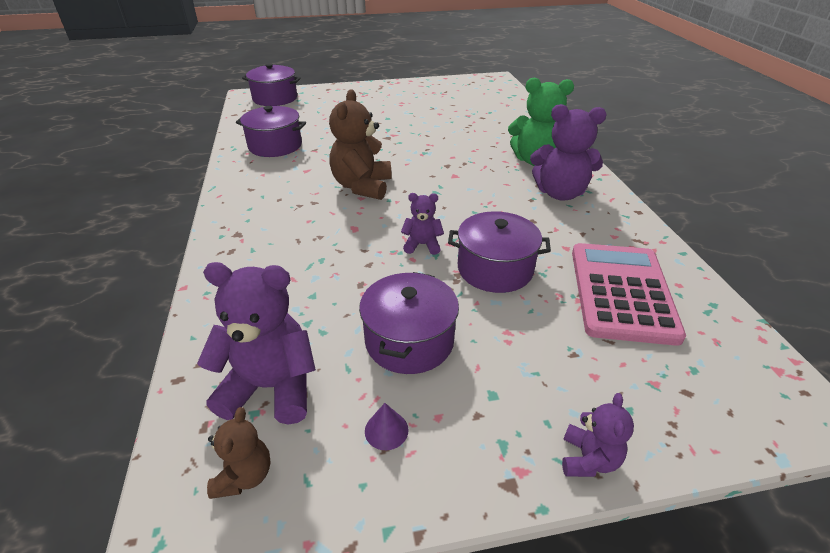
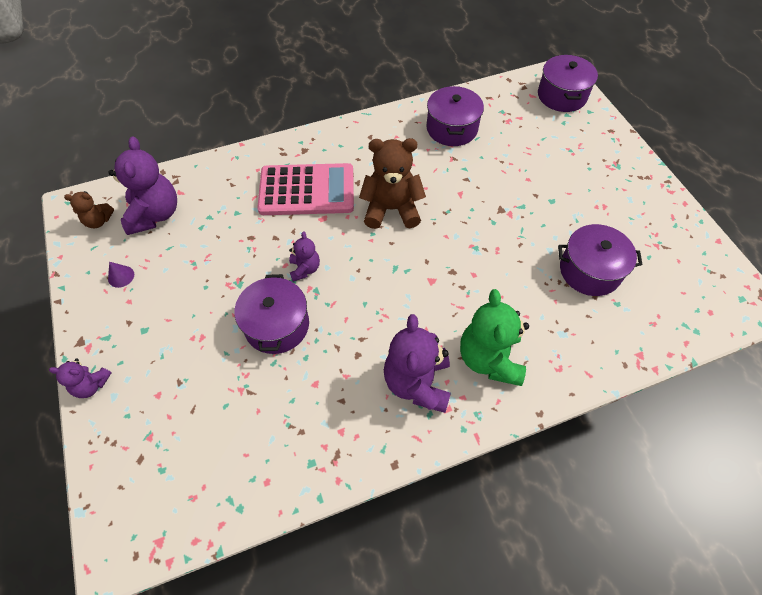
camera: 80 degrees right, 20 degrees up
(409, 340) = (192, 277): purple pot -> purple pot (589, 271)
(621, 292) = (252, 426): pink calculator -> pink calculator (307, 190)

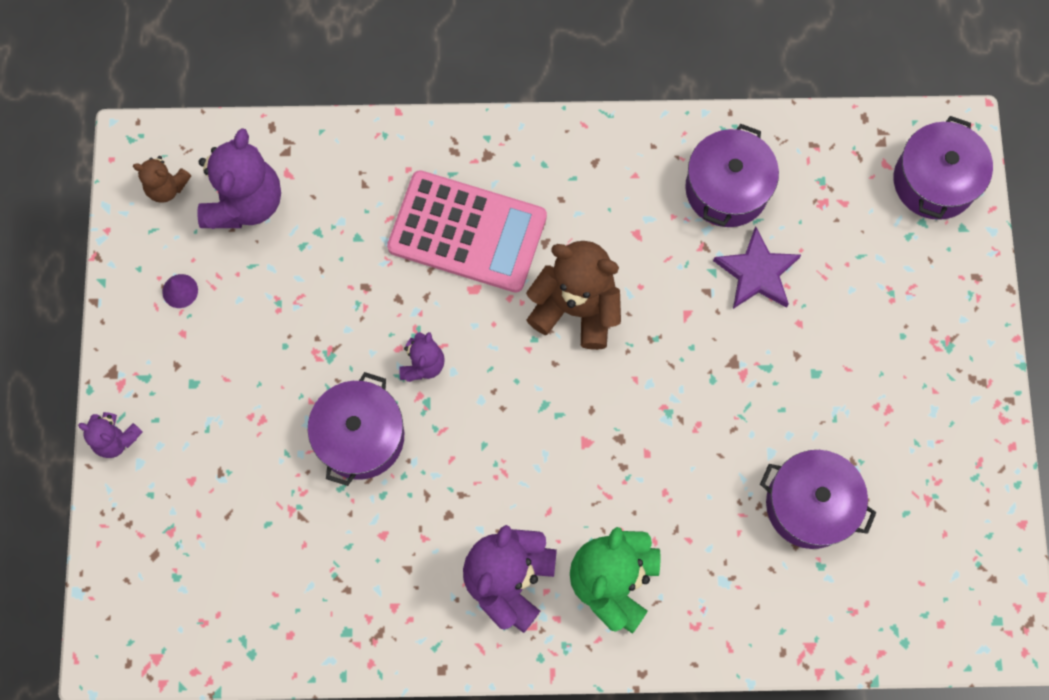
camera: 20 degrees right, 15 degrees up
(490, 162) = (757, 272): none -> purple star

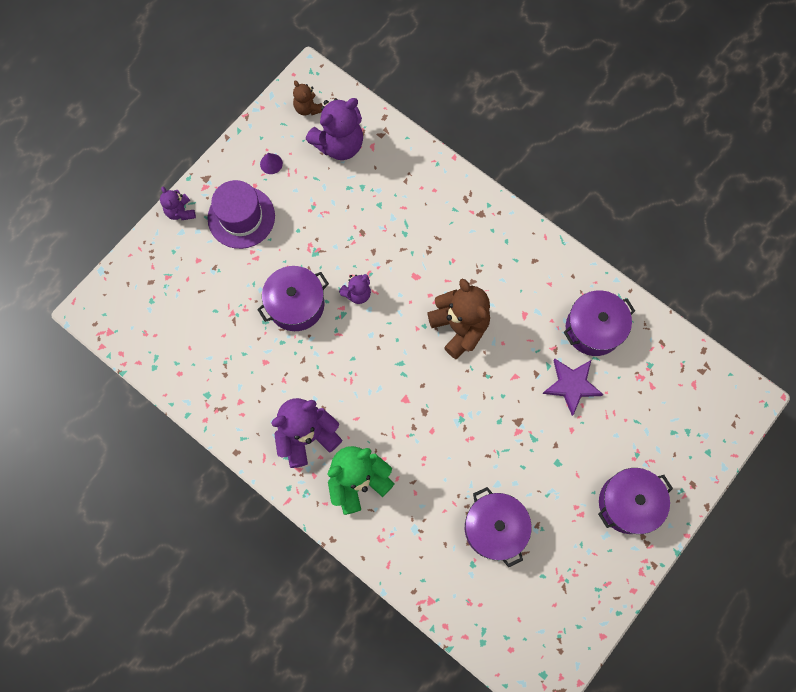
camera: 40 degrees right, 0 degrees up
(200, 385) = (241, 217): none -> purple hat
(467, 232) = (437, 245): pink calculator -> none
(934, 181) = (714, 414): purple pot -> purple pot (628, 503)

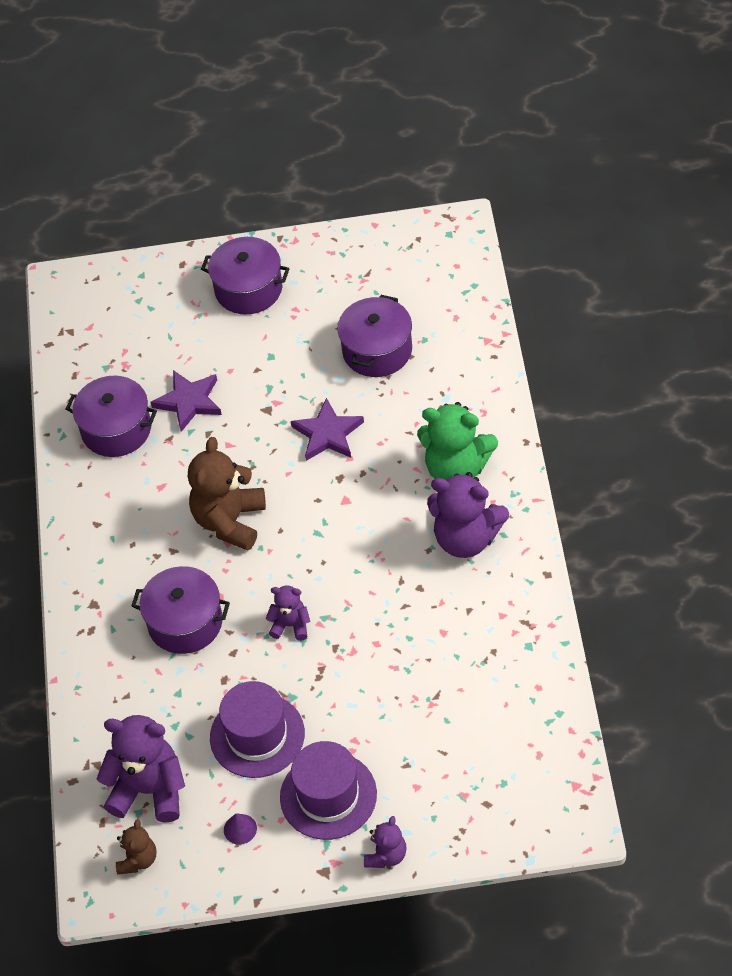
camera: 130 degrees left, 20 degrees down
(296, 304) = (360, 662): purple pot -> purple pot (185, 622)
(312, 217) = (257, 735): none -> purple hat
(462, 436) = (327, 434): none -> purple star

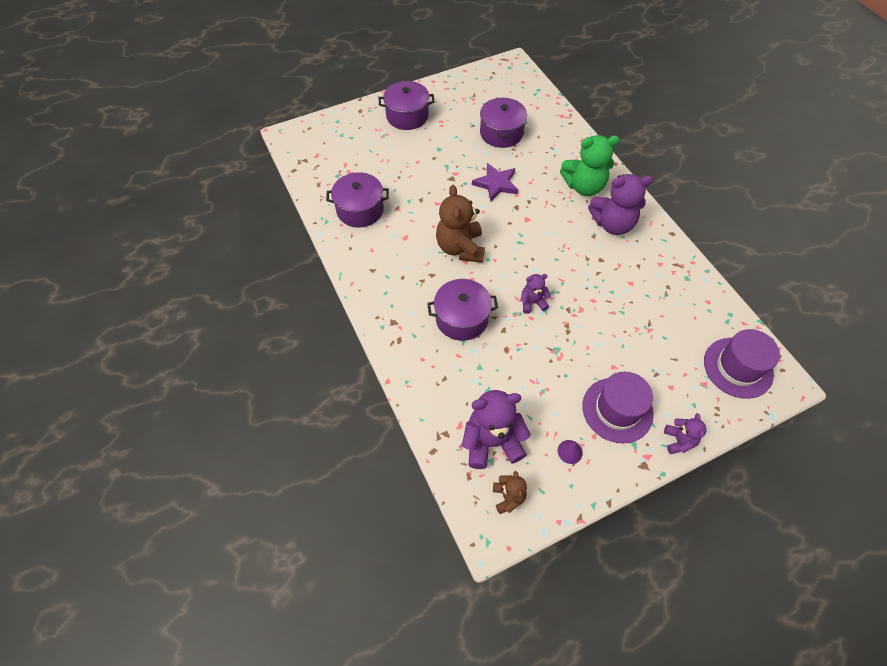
camera: 25 degrees left, 5 degrees up
(189, 402) = (400, 184): purple star -> none
(257, 735) = (548, 381): purple hat -> purple hat (738, 367)

